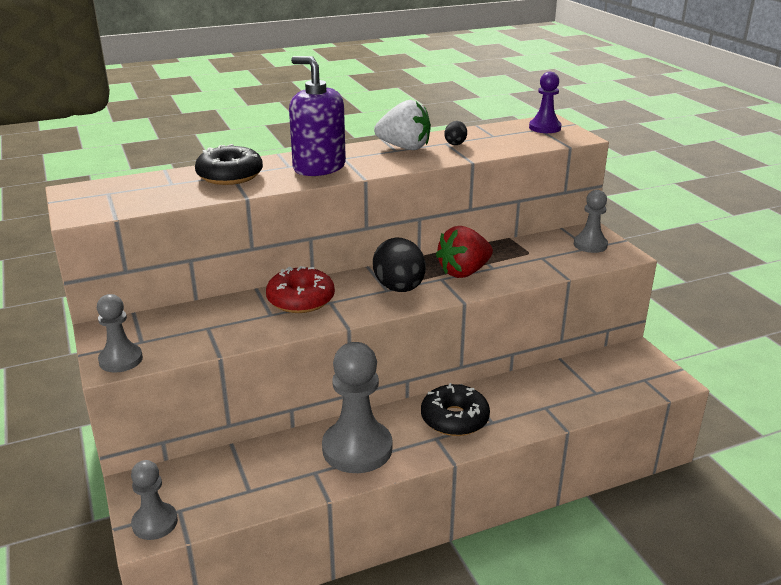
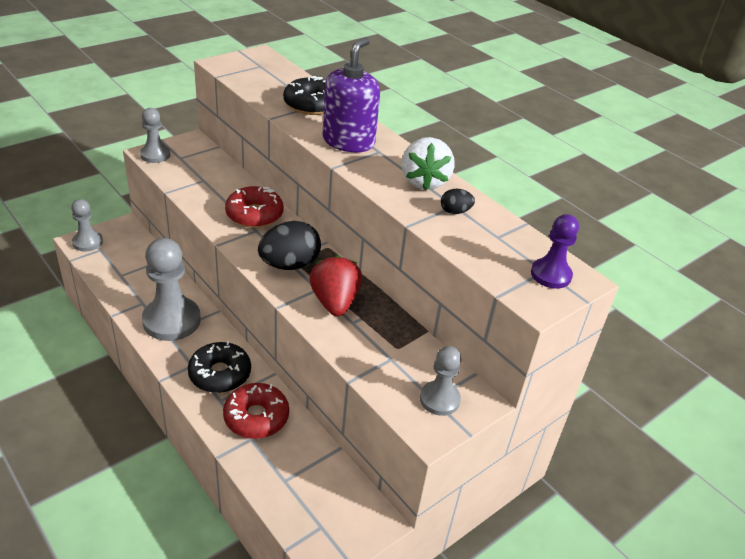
camera: 70 degrees right, 10 degrees up
(464, 272) = (335, 302): red strawberry -> red strawberry turned 45 degrees clockwise
(519, 401) = (256, 417): none -> red donut

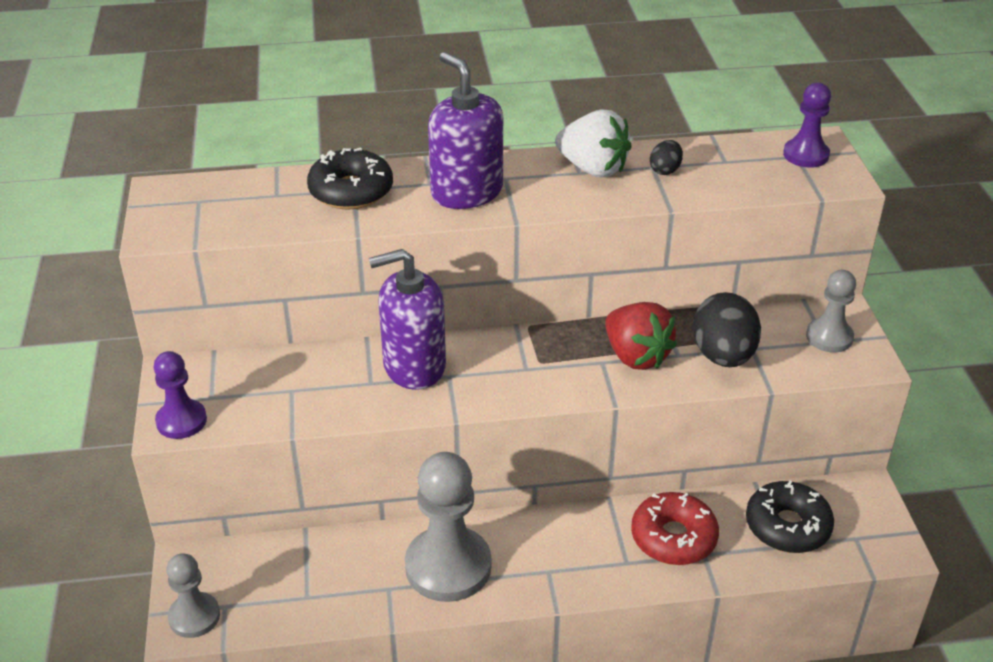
camera: 55 degrees left, 0 degrees up
(155, 155) = (181, 421): grey pawn -> purple pawn
(220, 374) = (581, 548): black donut -> black donut (787, 526)
(254, 214) = (414, 366): red donut -> purple soap dispenser
(289, 265) = (542, 369): black egg -> black egg (723, 356)
(335, 302) = (636, 356): red strawberry -> red strawberry turned 150 degrees counterclockwise

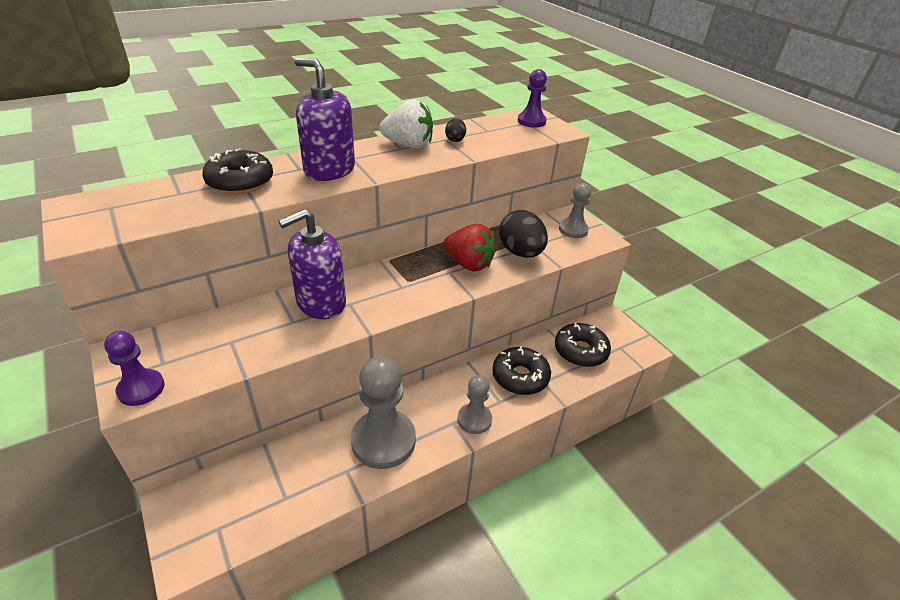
camera: 25 degrees left, 0 degrees up
(194, 616) = (194, 547): grey pawn -> grey pawn (474, 419)
(673, 538) = (520, 377): red donut -> black donut

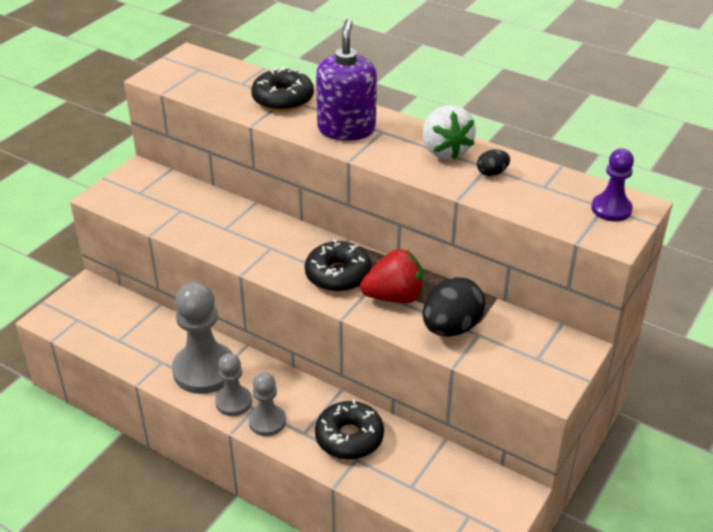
camera: 65 degrees right, 0 degrees up
(141, 389) = (110, 197): purple pawn -> none
(321, 303) = (259, 232): purple soap dispenser -> none
(469, 264) = (394, 297): red strawberry -> red strawberry turned 105 degrees counterclockwise
(573, 230) = (544, 357): grey pawn -> grey pawn (233, 402)
(580, 351) = (431, 478): black donut -> black donut (338, 275)

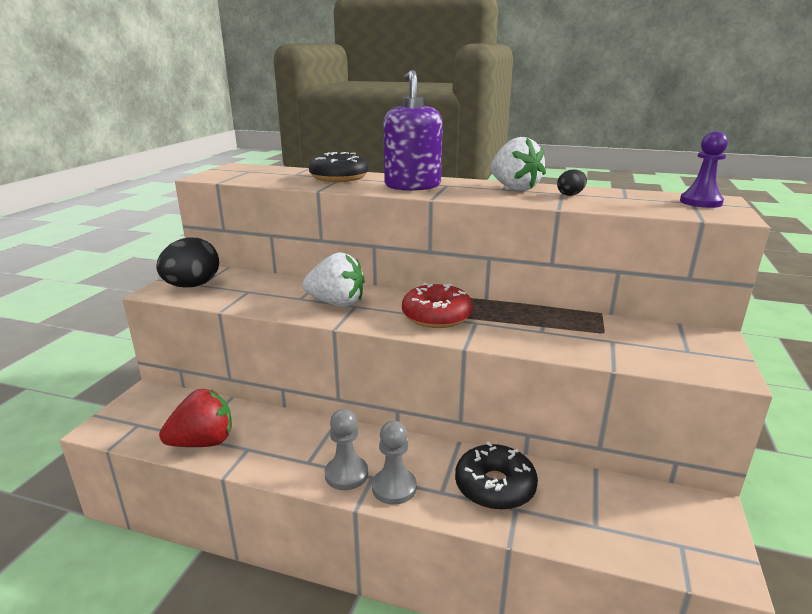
camera: 15 degrees left, 15 degrees down
(204, 370) = (300, 448): grey pawn -> none
(255, 241) = (336, 303): none -> white strawberry
(338, 275) = (436, 316): black donut -> red donut
(394, 297) = (505, 324): red strawberry -> red strawberry (203, 442)
(451, 328) = (581, 339): black egg -> black egg (192, 286)

